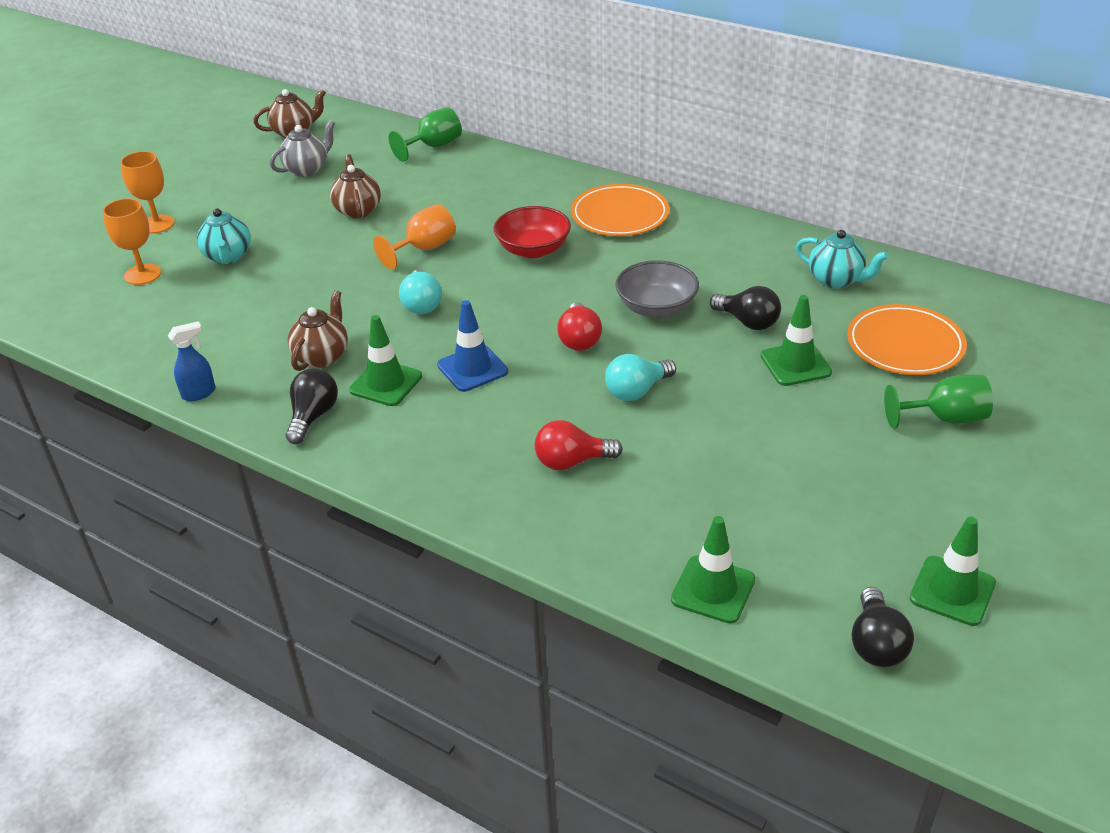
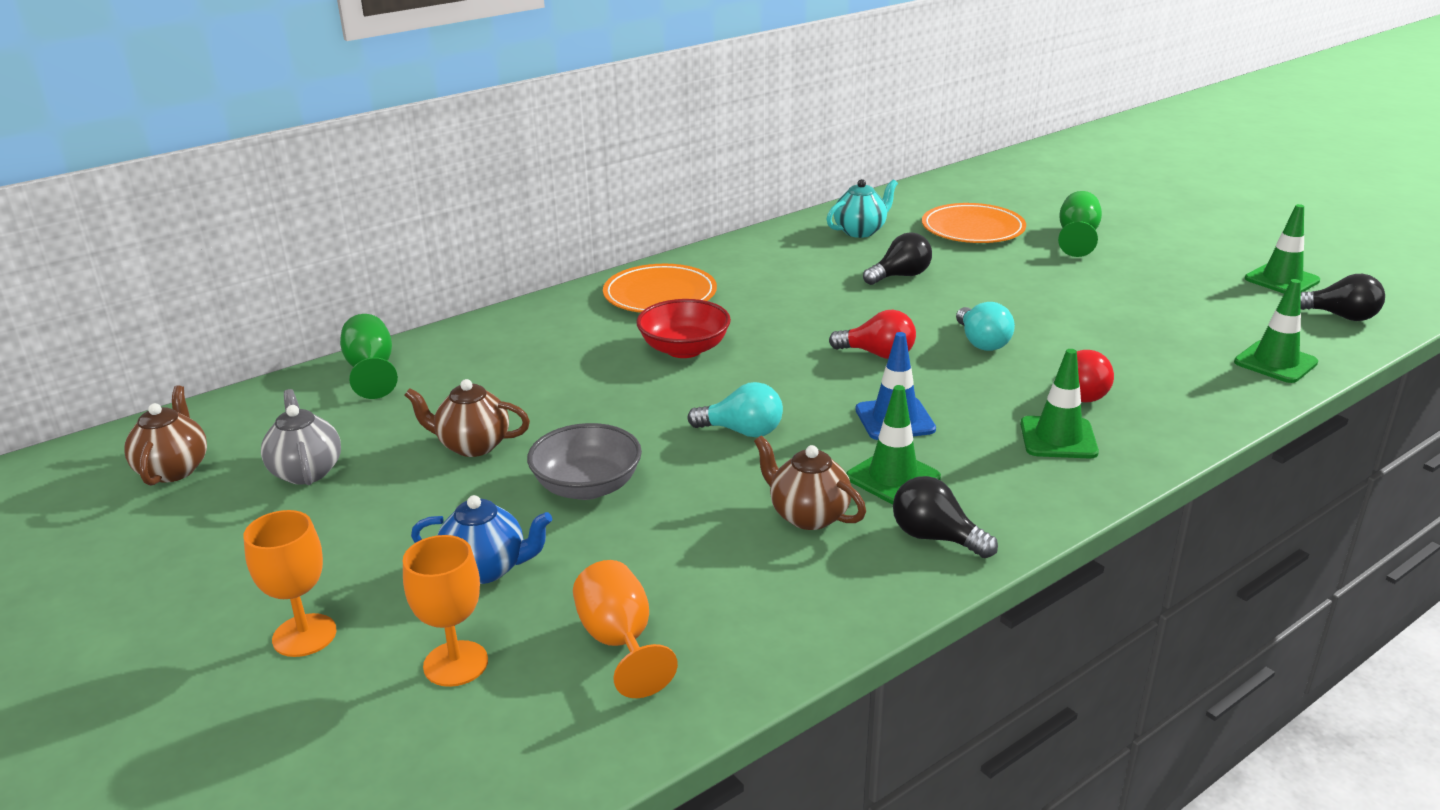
camera: 70 degrees left, 10 degrees down
(199, 393) = (834, 629): blue spray bottle -> none
(228, 257) = (486, 569): turquoise teapot -> blue teapot
(424, 249) = (618, 412): orange goblet -> orange goblet (620, 642)
(656, 308) = (848, 309): grey bowl -> grey bowl (587, 487)
(795, 364) = (977, 271): green traffic cone -> green traffic cone (1058, 438)

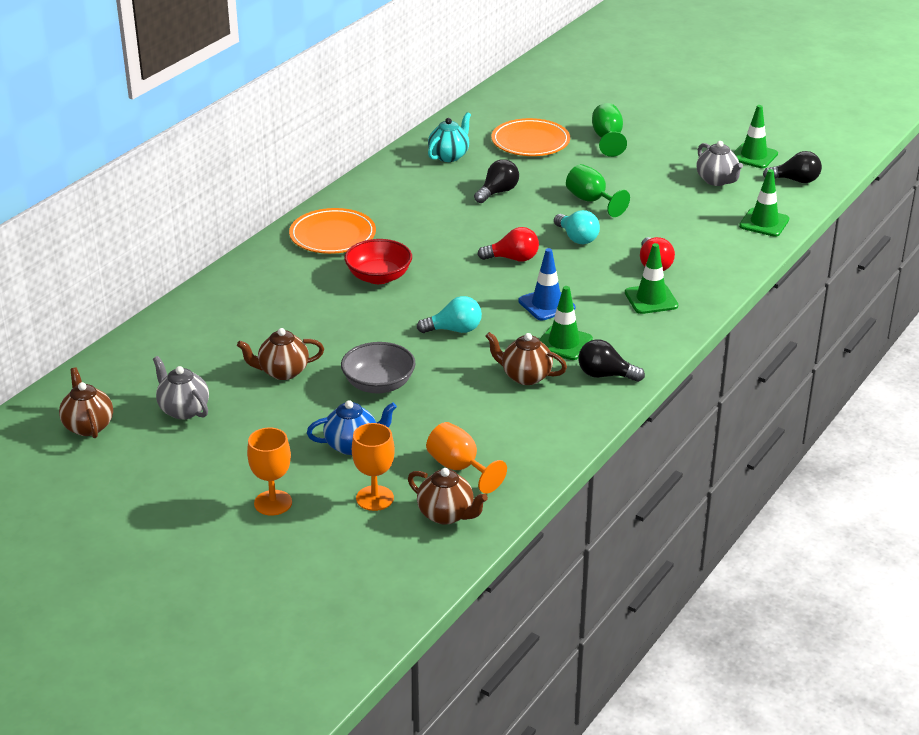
camera: 20 degrees left, 5 degrees up
(371, 371) = (164, 332): green goblet -> green goblet (591, 201)
(546, 722) = (446, 515): none -> brown teapot
(1217, 301) = (717, 180): none -> grey teapot

